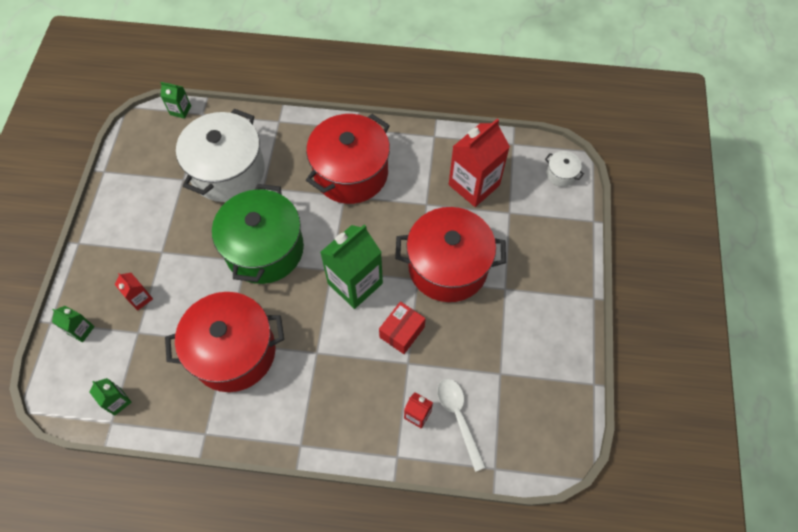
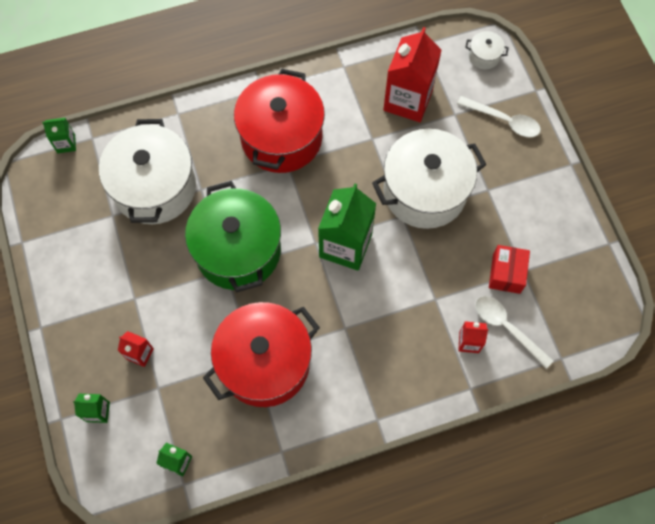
camera: 25 degrees left, 5 degrees up
(402, 332) = (414, 272): red box -> red box (506, 273)
(448, 267) = (424, 191): red pot -> white pot
(550, 235) = (504, 121): none -> white spoon

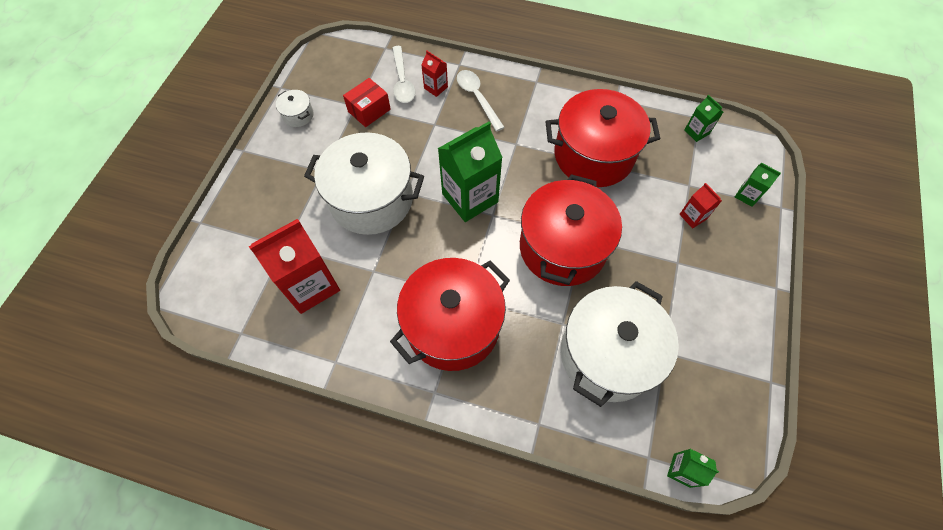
camera: 145 degrees left, 5 degrees down
(238, 251) = (562, 247): green pot -> red pot
(484, 56) = (204, 282): white pot -> white pot (298, 115)
(504, 121) = (253, 214): white spoon -> white spoon (477, 98)

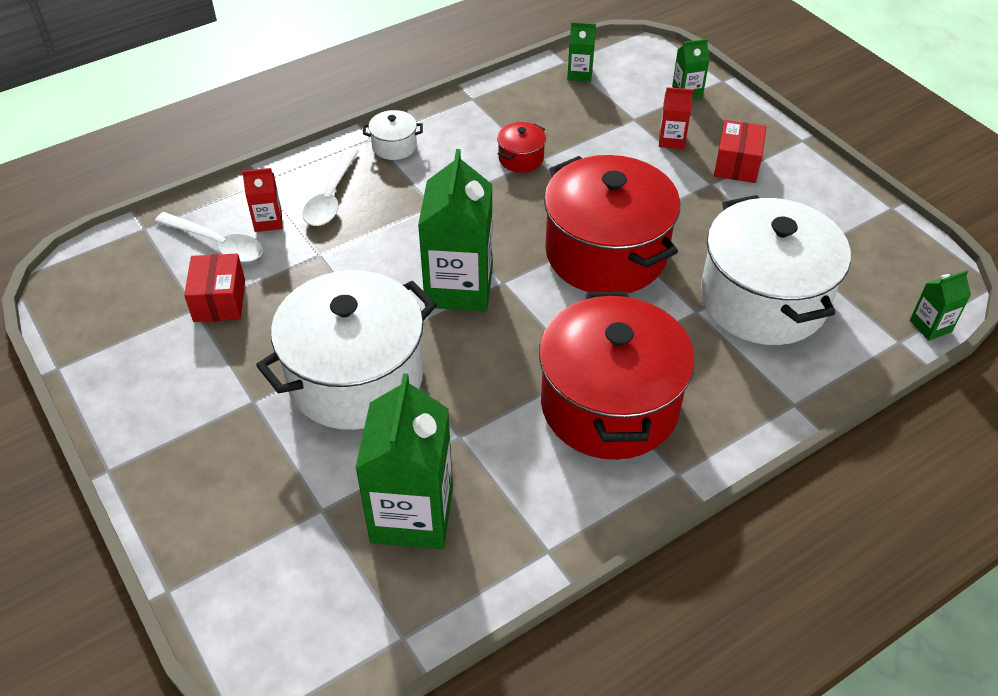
camera: 50 degrees left, 15 degrees down
(298, 115) = (130, 376): white pot -> white pot (394, 146)
(310, 285) = (412, 514): red carton -> green carton
(477, 98) = (331, 196): white spoon -> white spoon turned 90 degrees counterclockwise
(593, 155) = (521, 158): red pot -> red pot, size x0.41
(710, 265) = (737, 164): none -> red box

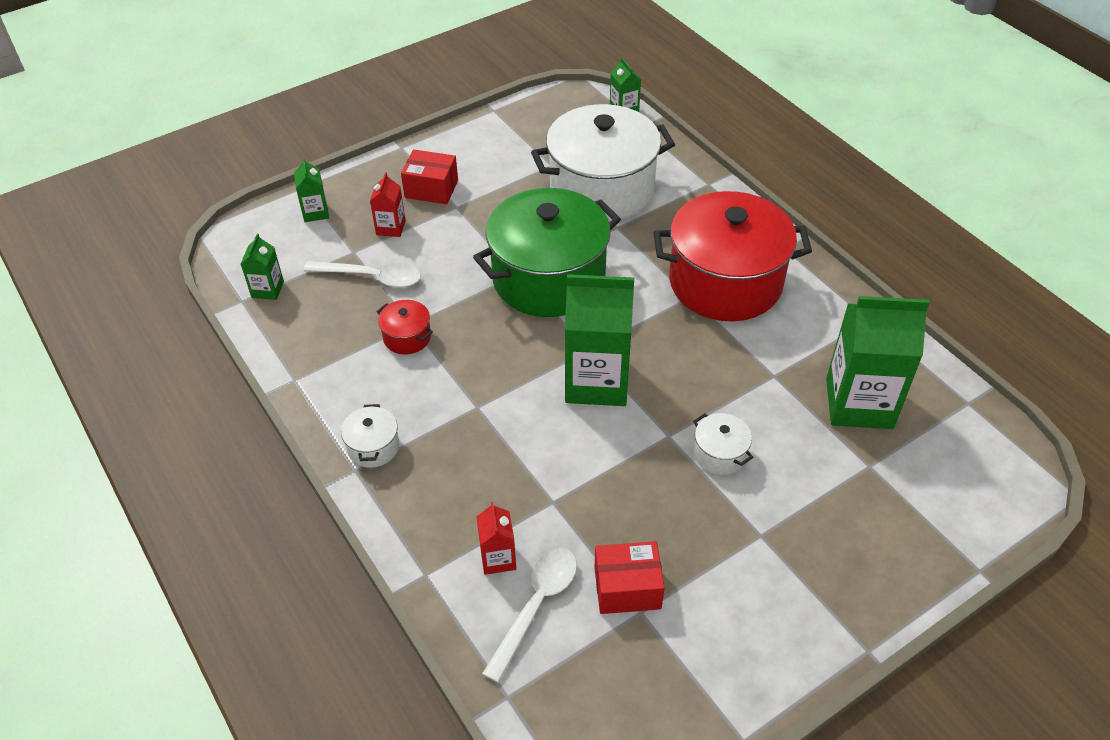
camera: 90 degrees left, 0 degrees up
(331, 196) = (458, 500): white spoon -> white spoon (371, 277)
(356, 377) = (720, 454): white pot -> white pot, size x0.41
(606, 253) = (548, 278): red pot -> green pot

